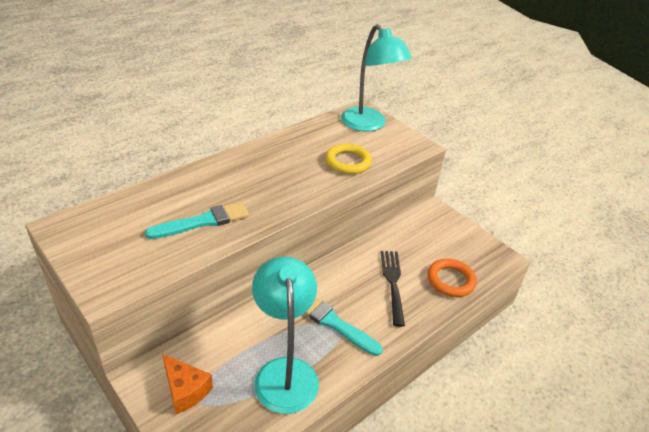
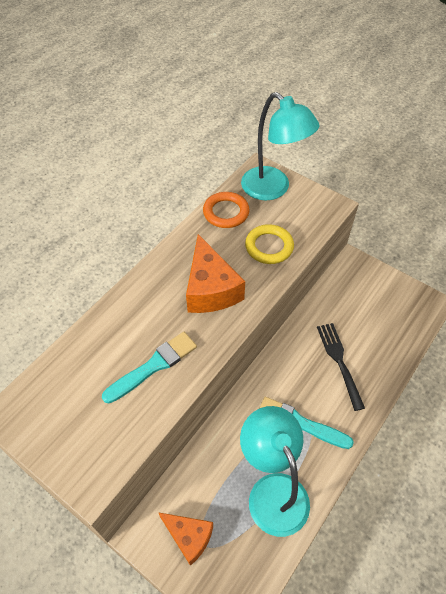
camera: 10 degrees left, 15 degrees up
(280, 180) = (210, 289): none -> orange cheese
(450, 280) = (391, 343): orange ring -> orange ring (226, 212)

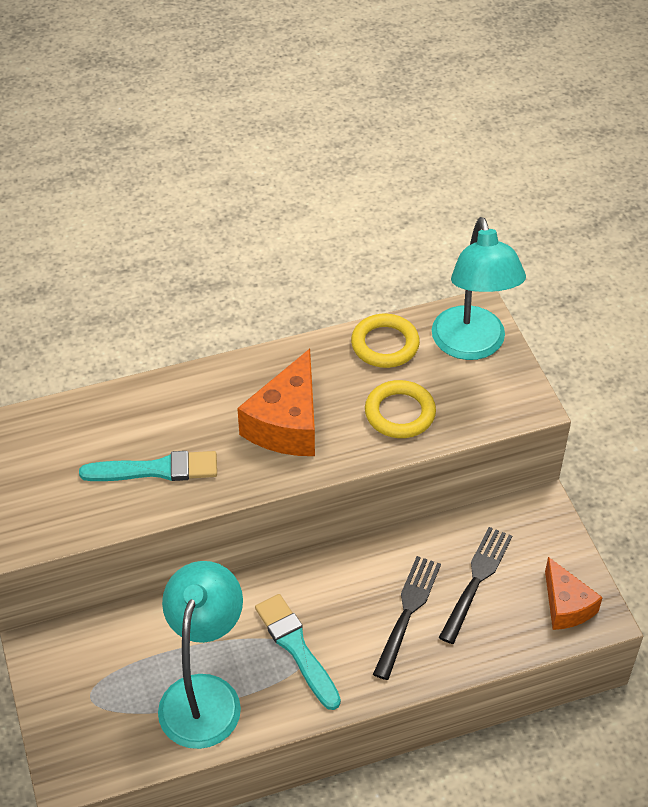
camera: 35 degrees right, 5 degrees down
(189, 537) = (81, 680): orange cheese -> orange cheese (566, 605)
(226, 212) = (385, 344): orange ring -> yellow ring
(357, 321) = (476, 581): none -> black fork

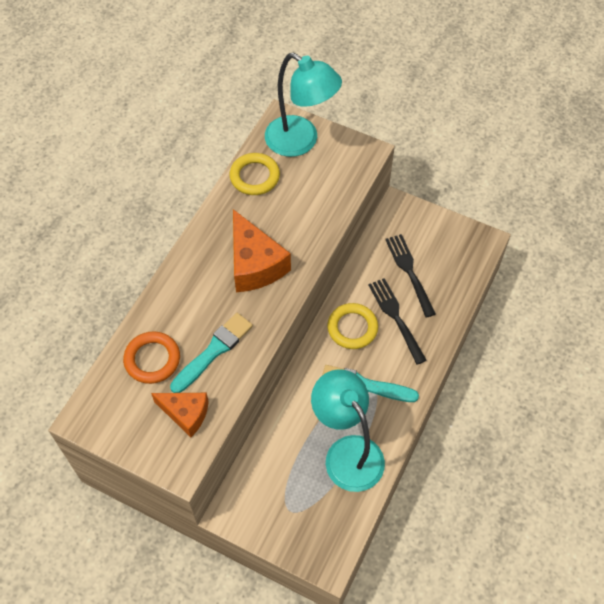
camera: 45 degrees left, 10 degrees up
(96, 432) = (152, 359): none -> orange ring
(400, 413) = (307, 209): yellow ring -> yellow ring (352, 328)
(566, 605) = (463, 248): orange cheese -> orange cheese (186, 414)

